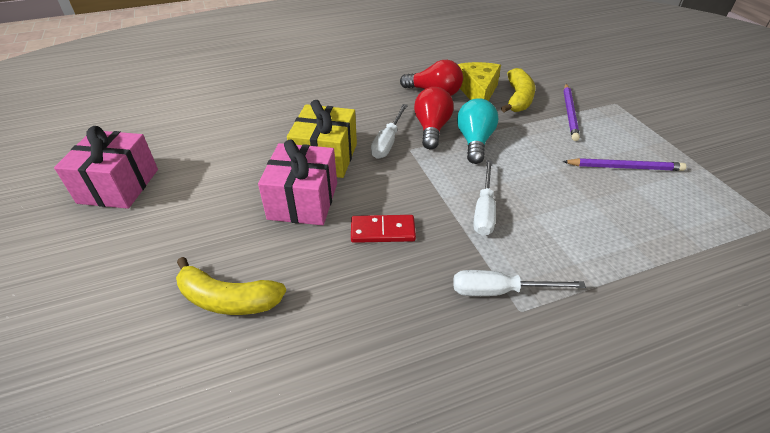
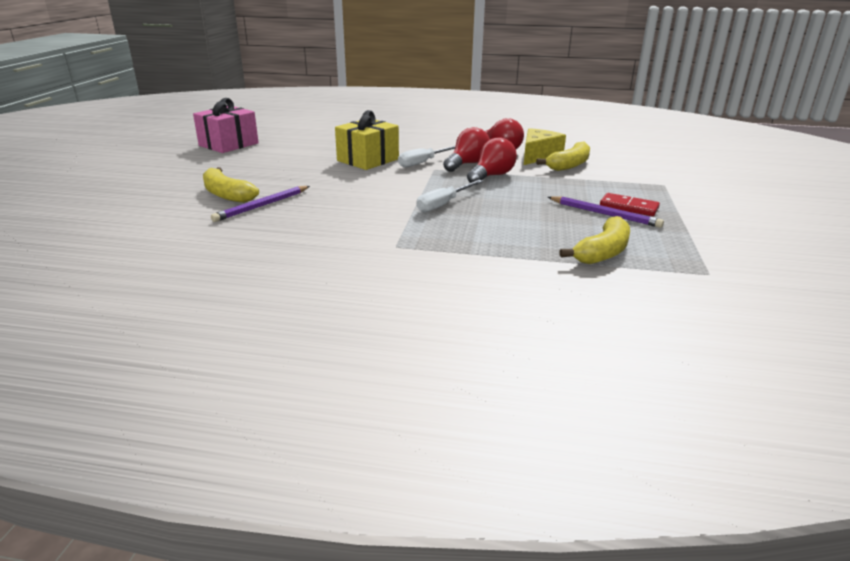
camera: 30 degrees right, 15 degrees down
(303, 201) = (325, 172): pink gift -> none
(383, 231) = (356, 195): red domino -> red domino (628, 207)
(474, 142) = (491, 176): turquoise light bulb -> red light bulb
(500, 291) = (395, 235): white screwdriver -> none
(570, 113) = (605, 180): purple pencil -> purple pencil (262, 206)
(686, 229) = (603, 252): none -> yellow banana

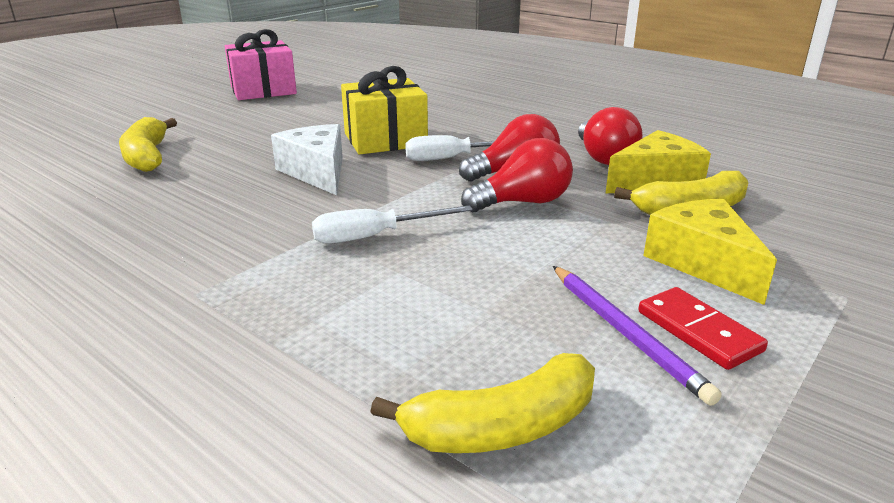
camera: 30 degrees right, 0 degrees up
(262, 206) = (155, 181): purple pencil -> none
(358, 183) = (317, 172): none -> white cheese
(600, 184) = (703, 263): none -> yellow cheese

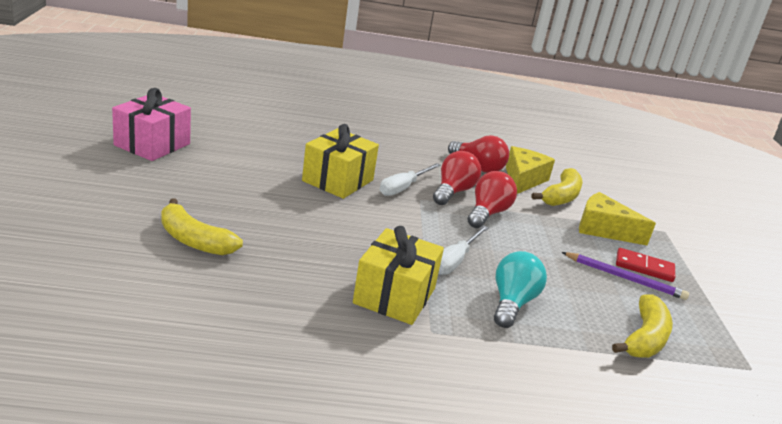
camera: 45 degrees left, 0 degrees up
(228, 247) = (394, 296): none -> yellow gift
(317, 172) = (343, 221): white cheese -> none
(361, 301) = (512, 303): none -> turquoise light bulb

